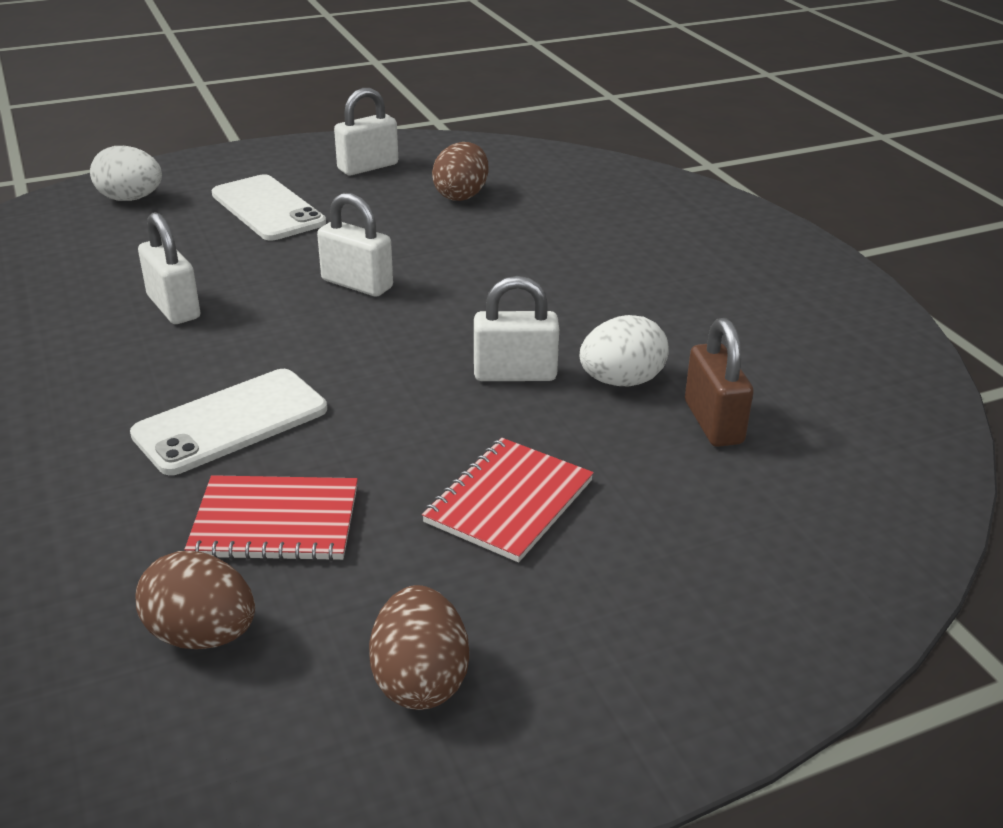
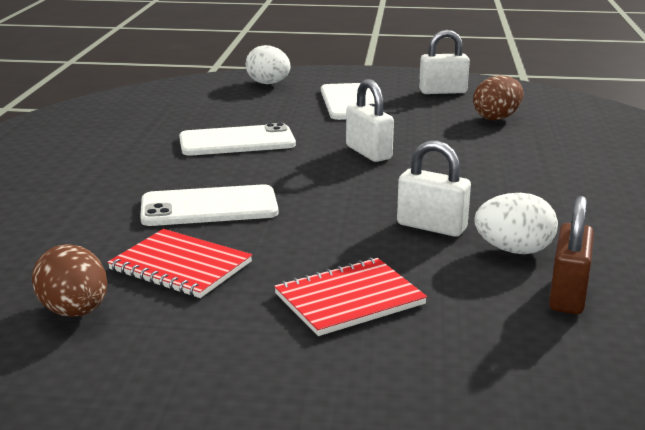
camera: 30 degrees right, 10 degrees down
(173, 307) = (237, 141): white padlock -> white phone
(420, 680) = (179, 382): brown egg -> none

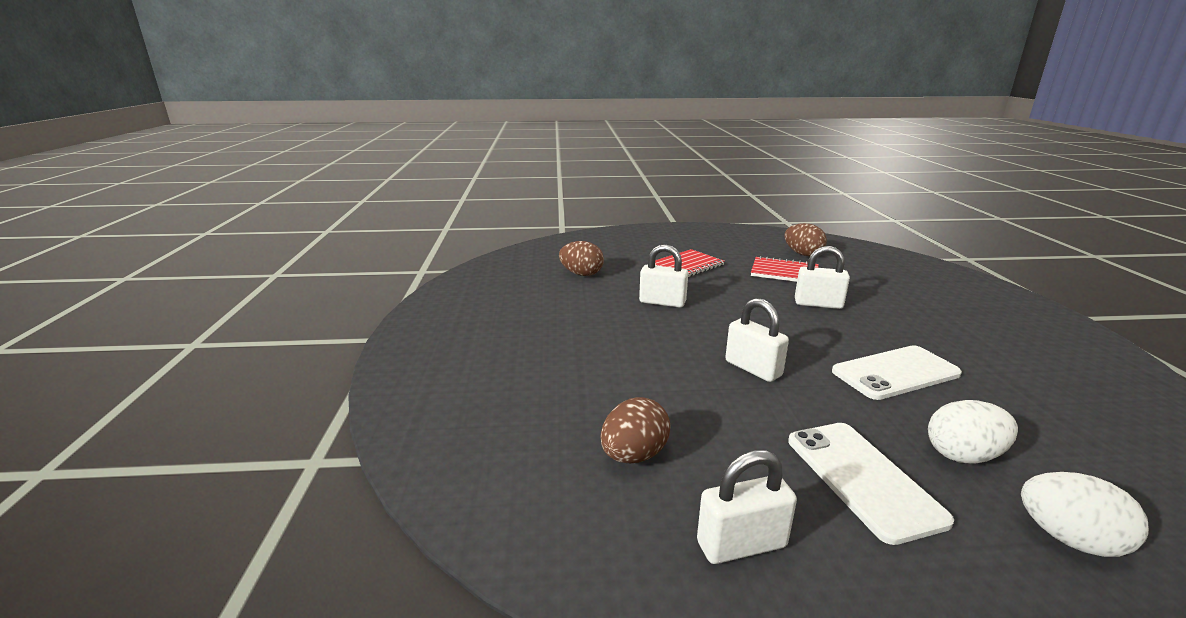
camera: 170 degrees right, 0 degrees up
(209, 207) = (818, 304): white phone -> white padlock
(513, 250) = (609, 292): white egg -> white egg (963, 455)
(567, 295) = (581, 274): brown padlock -> brown egg

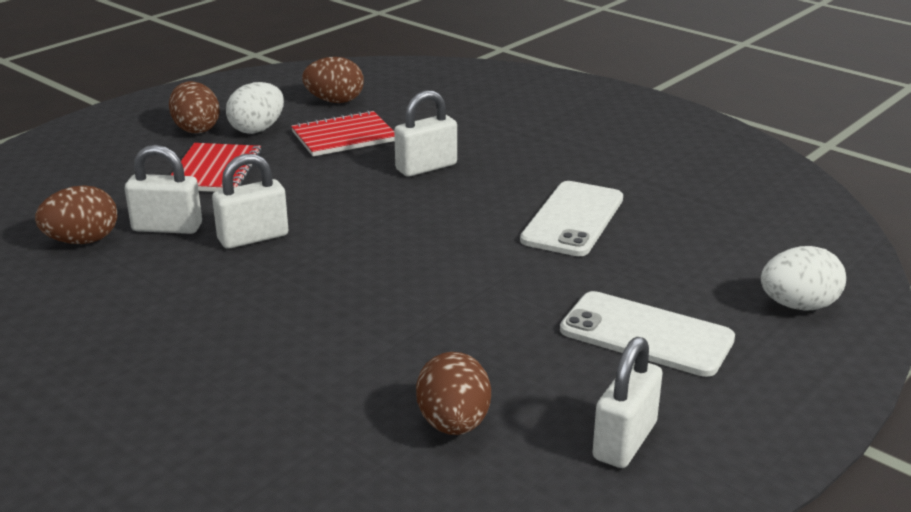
camera: 45 degrees left, 5 degrees up
(704, 245) = (196, 129): none -> brown egg
(753, 369) = (451, 276): white padlock -> white padlock (167, 227)
(963, 455) = (689, 275): white egg -> white egg (257, 129)

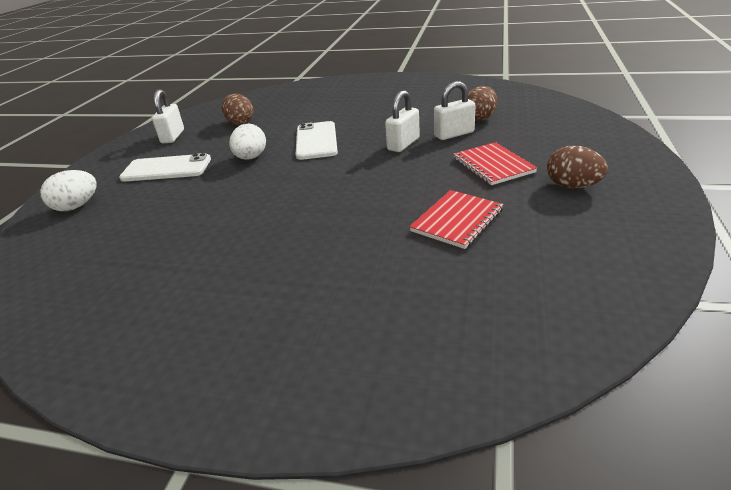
camera: 155 degrees right, 5 degrees up
(257, 129) = (531, 202): white egg -> white egg (251, 158)
(335, 101) = (529, 256): brown egg -> none
(426, 167) = (360, 217): white padlock -> none
(573, 219) = (225, 213): white phone -> white phone (316, 141)

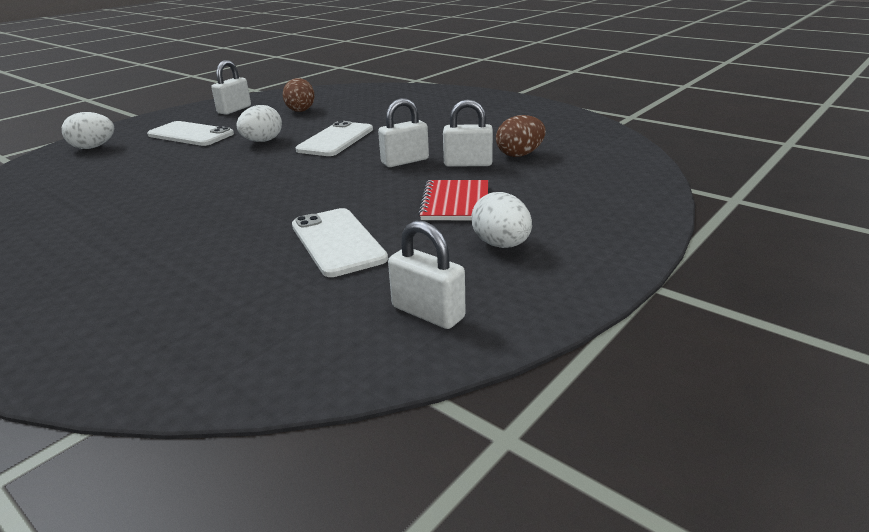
camera: 25 degrees right, 5 degrees down
(457, 220) = (337, 242): red notebook -> white phone
(572, 186) = (501, 245): brown egg -> white egg
(604, 248) = (428, 312): none -> white padlock

